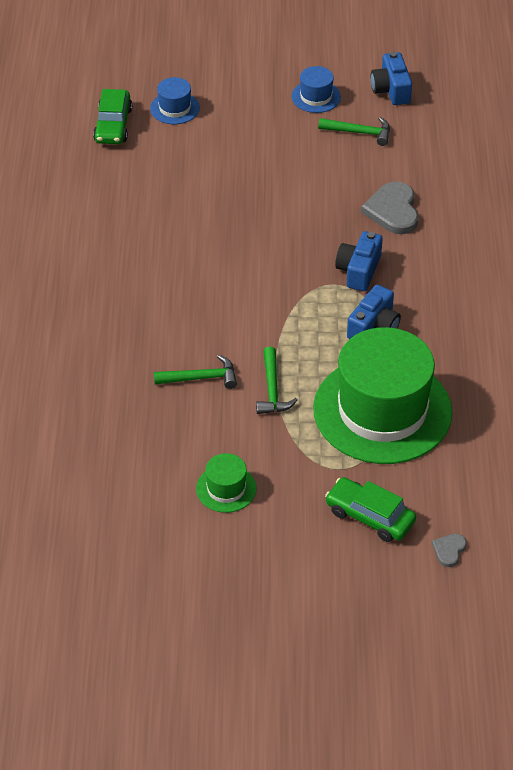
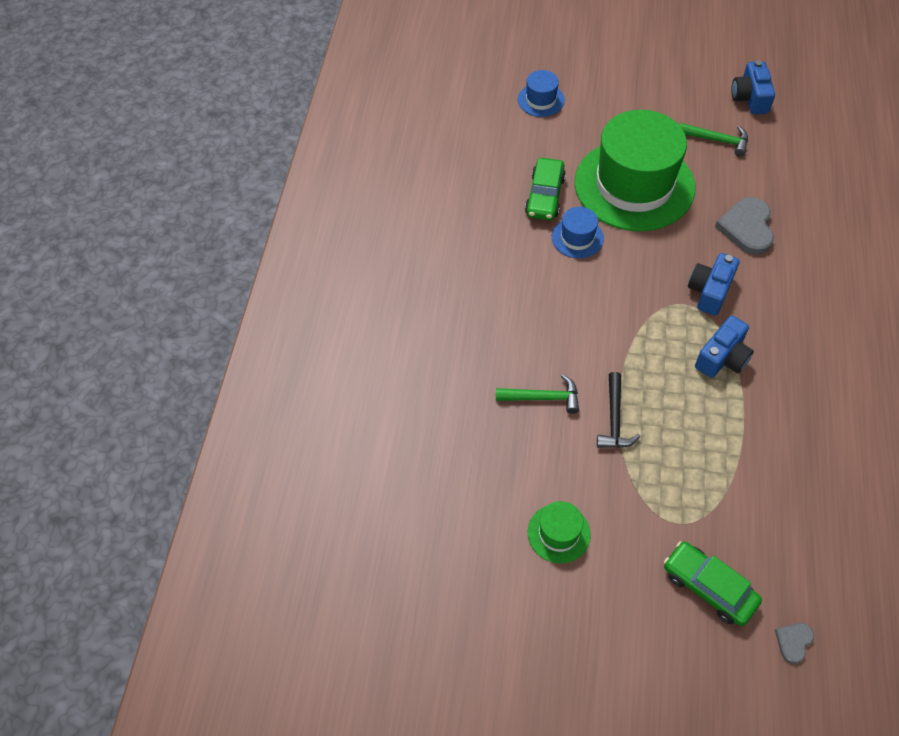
camera: 10 degrees right, 10 degrees up
(113, 125) = (481, 113): green car -> green car (544, 196)
(272, 389) = (614, 419): green hammer -> black hammer
(316, 97) = (676, 99): blue hat -> blue hat (577, 237)
(382, 410) = (727, 457): green hat -> green hat (634, 185)

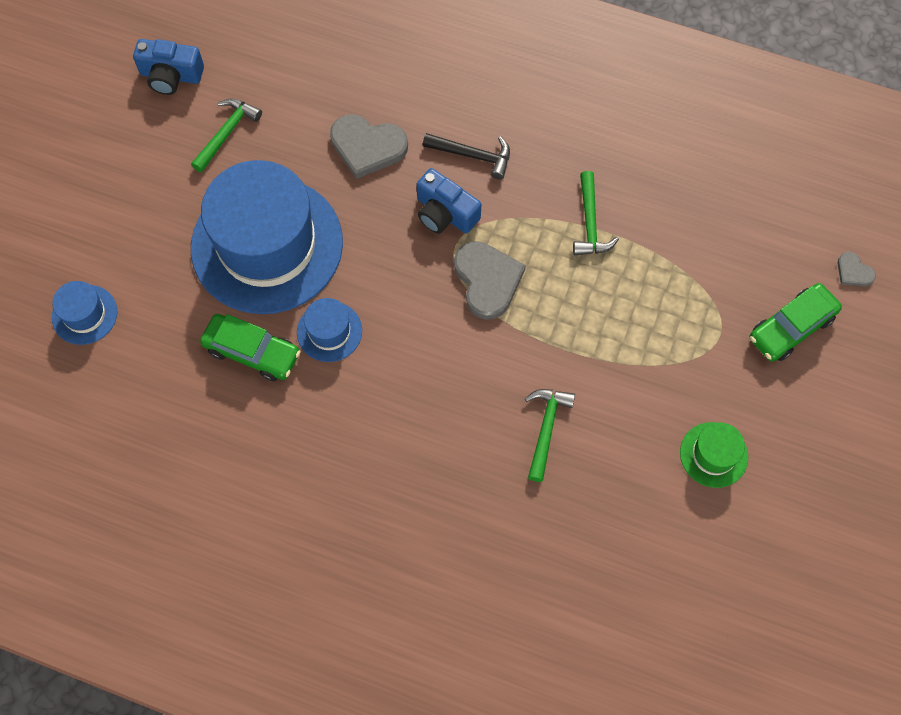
camera: 80 degrees left, 10 degrees up
(614, 419) = (588, 360): black hammer -> black hammer (473, 155)
(634, 185) = (267, 245): green hat -> blue hat
(660, 332) = (487, 280): none -> grey heart
(722, 358) = (534, 229): blue camera -> none
(747, 399) = (590, 223): none -> green hammer

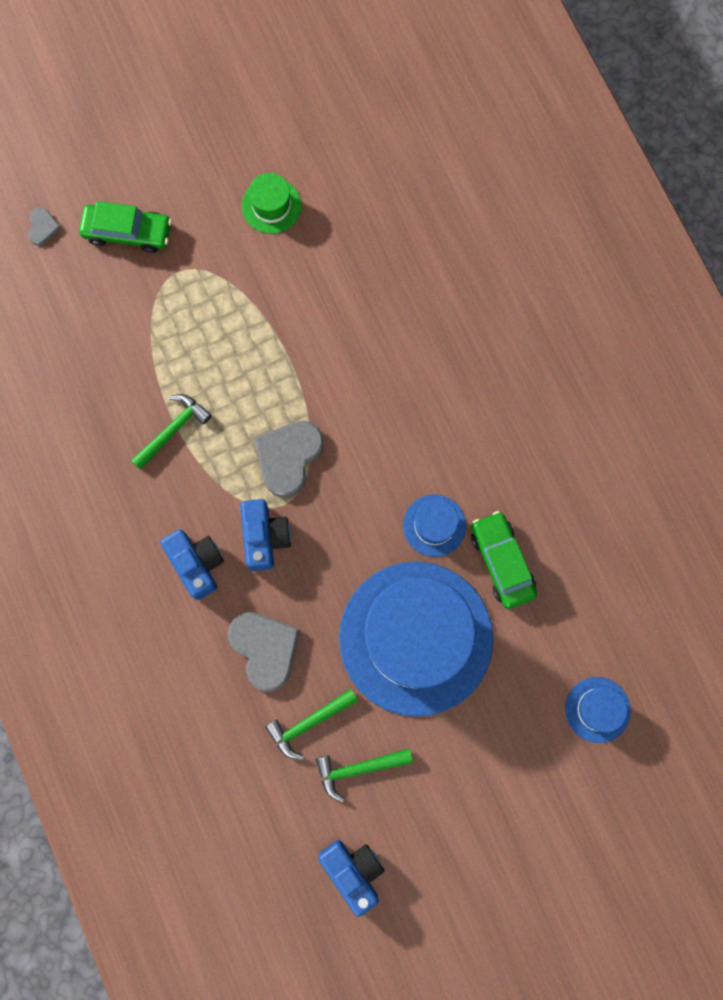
camera: 135 degrees left, 10 degrees up
(473, 155) = (196, 564): black hammer -> blue camera
(546, 429) = (358, 320): green hammer -> green hammer (309, 723)

